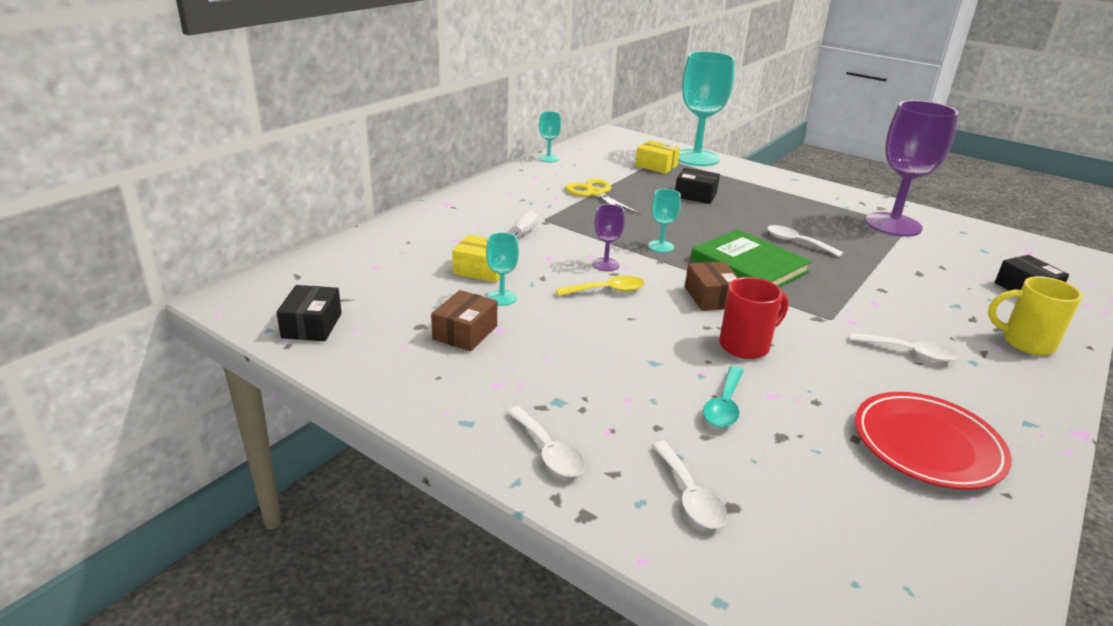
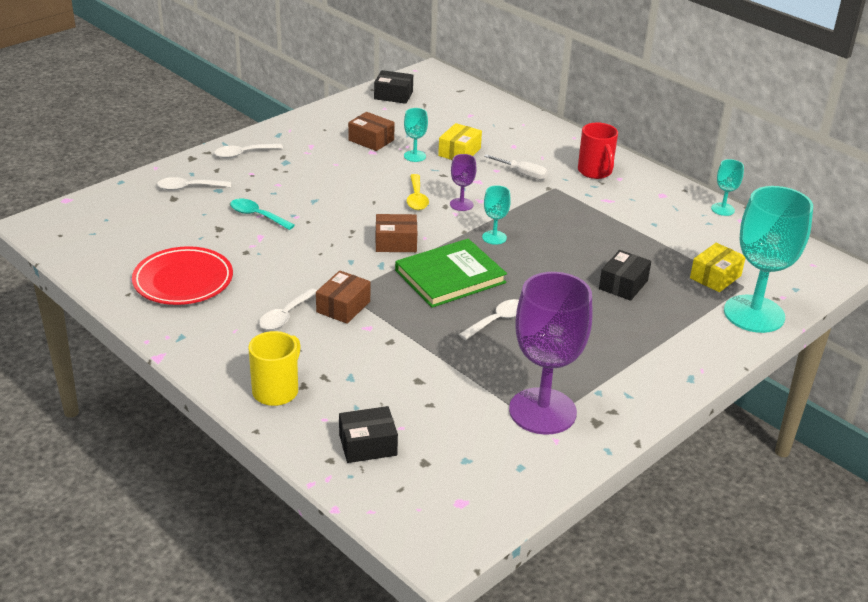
camera: 100 degrees right, 5 degrees up
(595, 194) = (620, 223): yellow scissors -> none
(746, 346) = (321, 241): red mug -> red mug (595, 172)
(856, 319) = (343, 307): none -> brown box

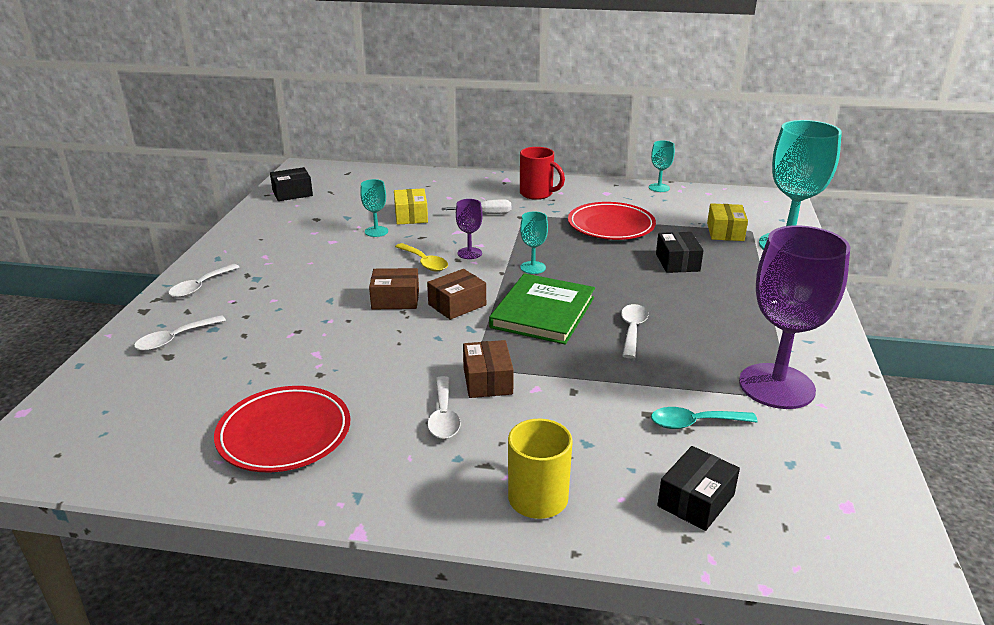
camera: 35 degrees left, 5 degrees down
(257, 216) = (288, 335): turquoise spoon -> turquoise spoon (695, 423)
(371, 140) = (318, 232): brown box -> brown box (395, 300)
(616, 228) = (611, 226): none -> red plate

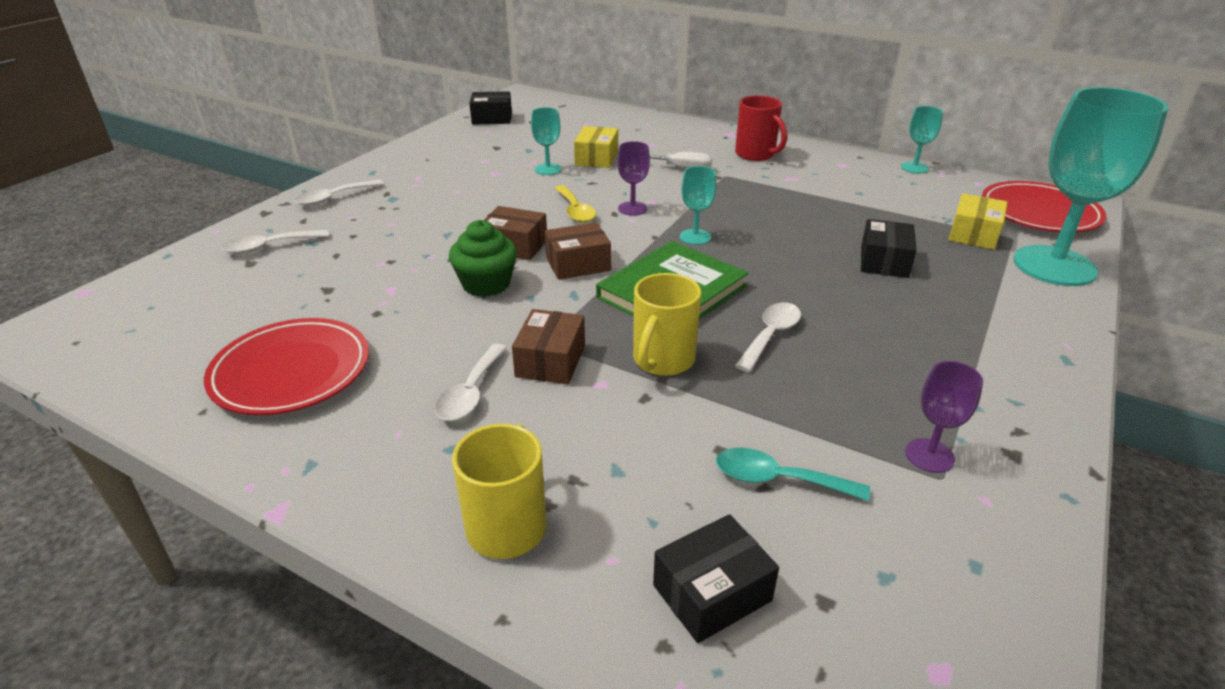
camera: 20 degrees right, 5 degrees up
(394, 334) = (486, 284): none -> green cupcake
(569, 363) = (662, 360): none -> yellow mug
(611, 226) = (823, 203): red plate -> red plate (1039, 213)
(776, 386) = (929, 455): purple goblet -> purple goblet, size x0.44

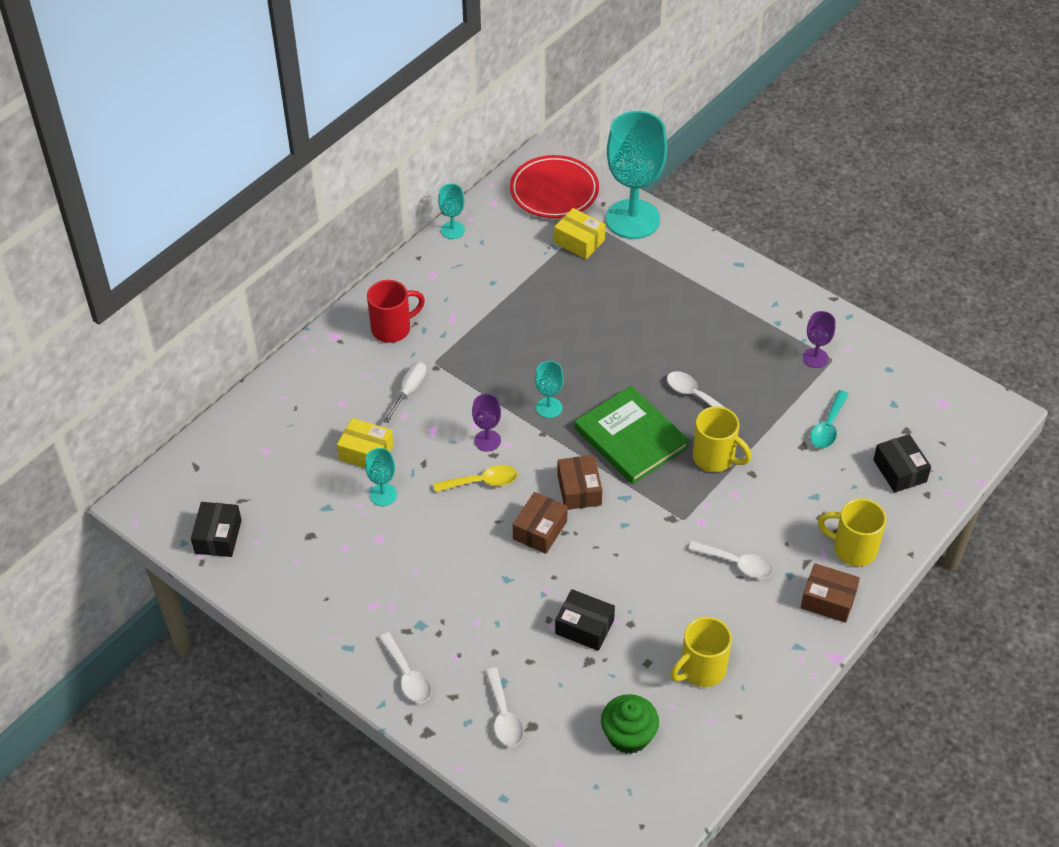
camera: 80 degrees left, 15 degrees up
(291, 372) = (701, 670): red plate -> yellow mug
(486, 284) = (599, 552): green cupcake -> green cupcake (628, 736)
(550, 361) = (707, 518): brown box -> brown box (828, 600)
(884, 261) = (610, 306): black box -> black box (584, 627)

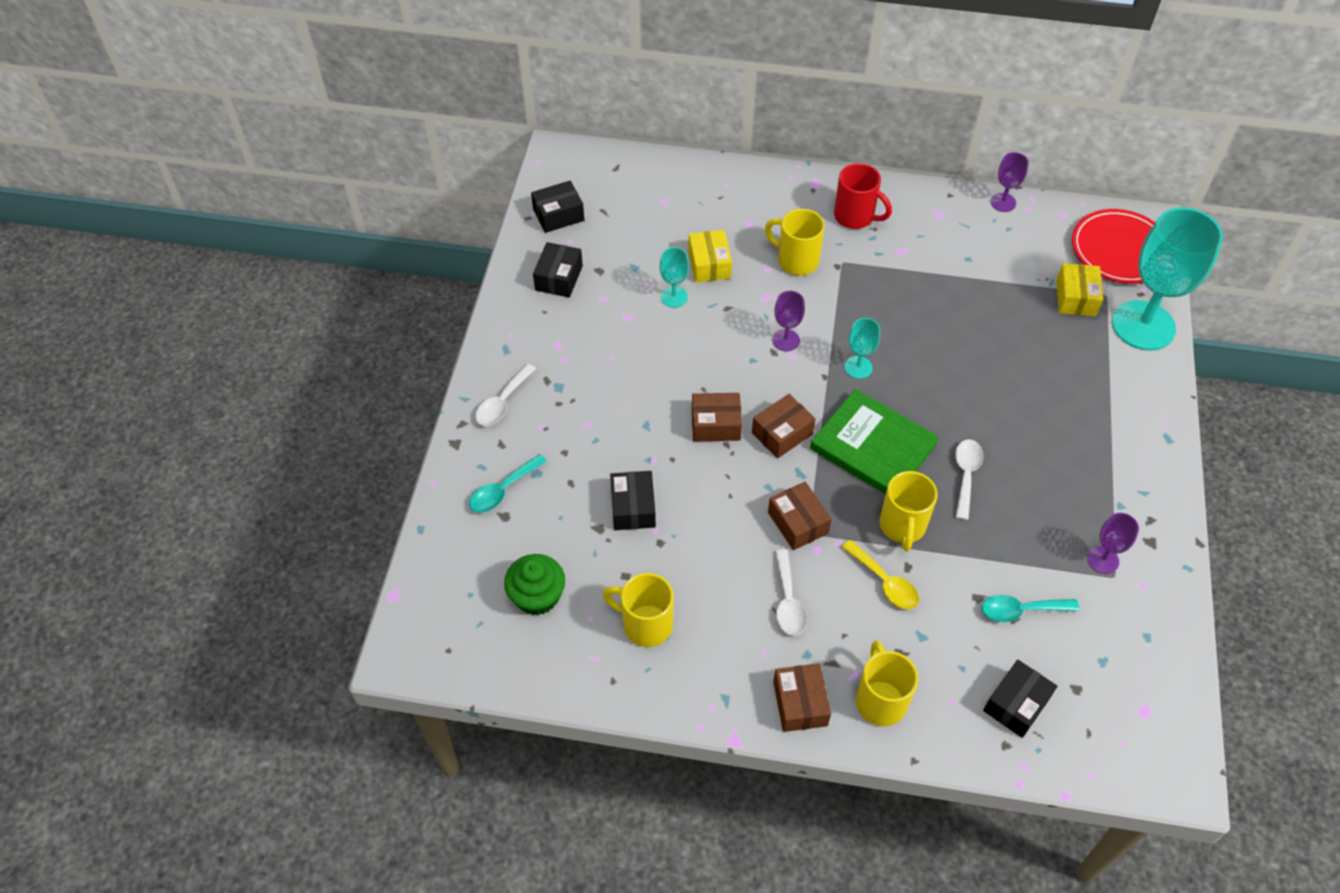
camera: 60 degrees right, 5 degrees up
(295, 570) = (559, 278): none -> black box
(409, 391) = (796, 260): white screwdriver -> yellow mug
(453, 230) = (1003, 202): turquoise goblet -> purple goblet
(482, 482) = (737, 358): yellow spoon -> yellow spoon (884, 582)
(503, 715) = (503, 490): white spoon -> turquoise spoon
(631, 438) = (873, 446): green book -> green book turned 75 degrees counterclockwise
(670, 522) = (798, 523): none -> brown box

